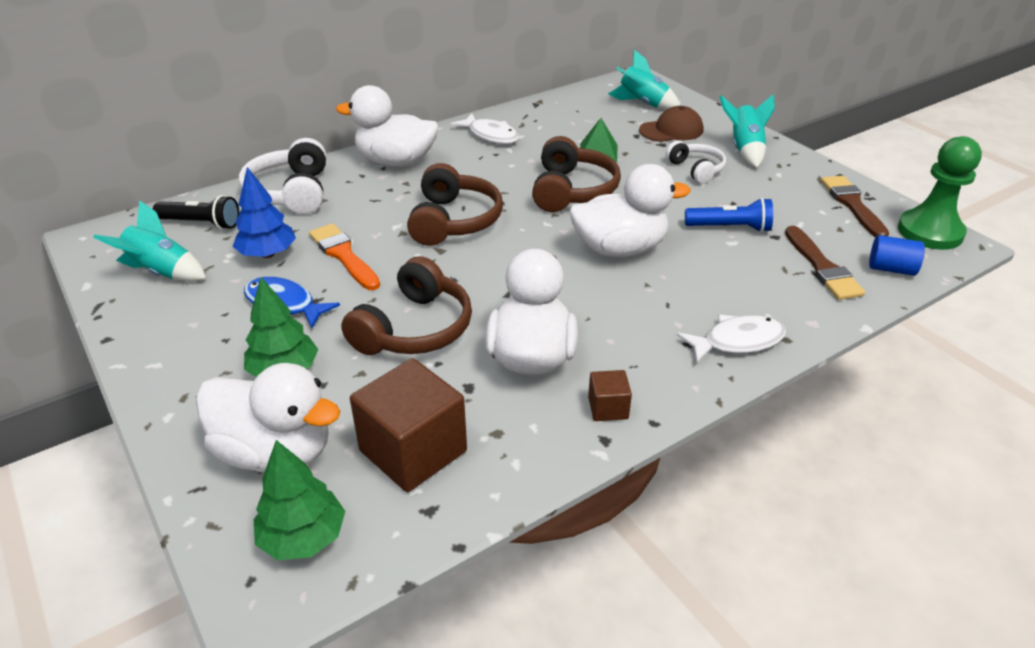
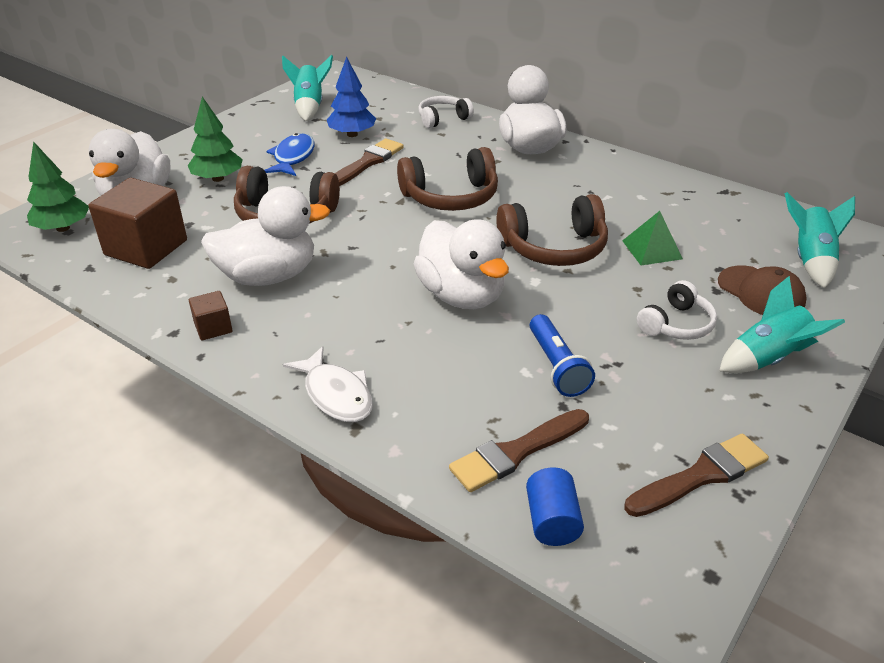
camera: 70 degrees right, 0 degrees up
(201, 223) = (377, 101): black flashlight -> none
(291, 192) = (443, 119): white headphones -> white headphones, size x0.62
(343, 255) = (367, 162): orange brush -> brown brush
(491, 135) = (625, 181): white fish -> none
(930, 232) = (685, 567): green pawn -> none

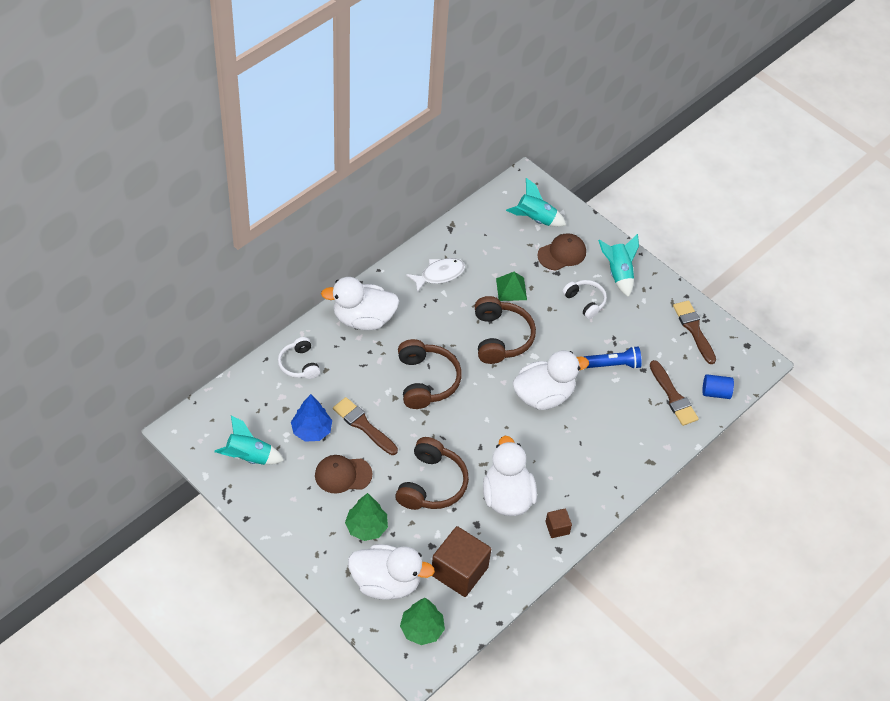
camera: 85 degrees left, 15 degrees up
(293, 157) = (343, 475): blue fish -> brown cap
(336, 394) = (624, 468): white fish -> white fish (439, 274)

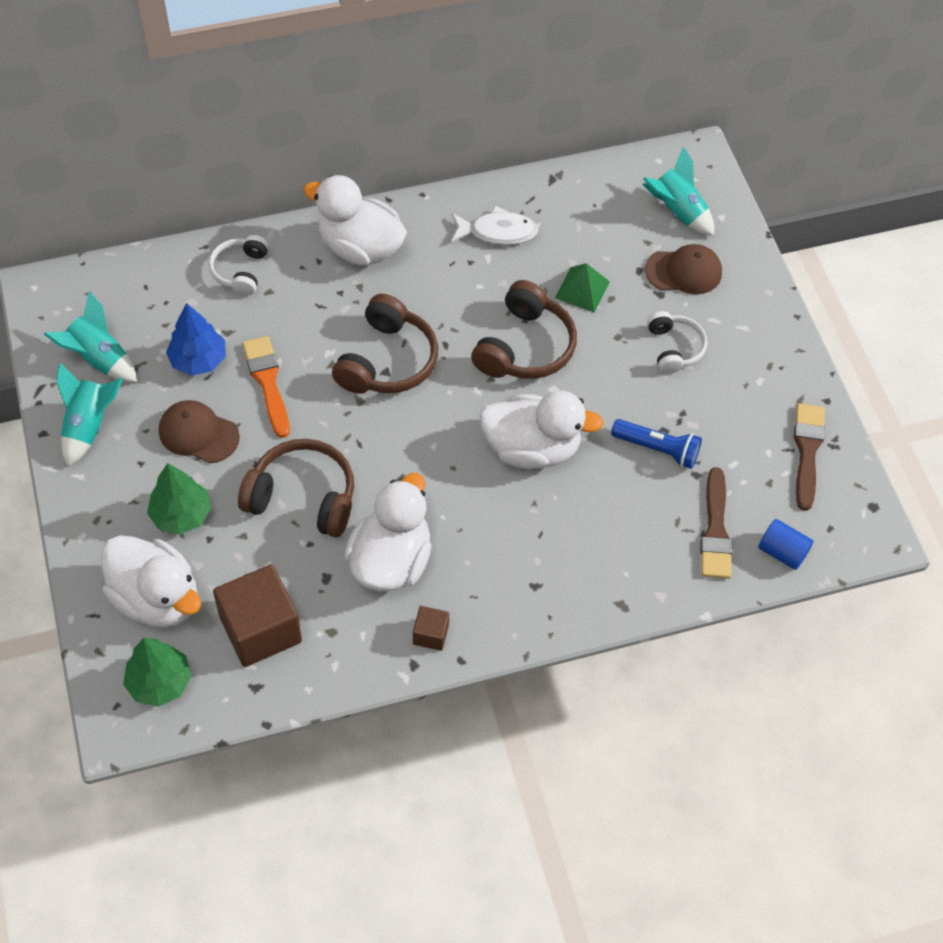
camera: 30 degrees right, 5 degrees up
(363, 425) = (267, 382): brown brush -> orange brush
(431, 484) = (303, 497): brown headphones -> brown headphones turned 120 degrees counterclockwise
(618, 273) = (746, 329): turquoise rocket -> turquoise rocket (89, 426)

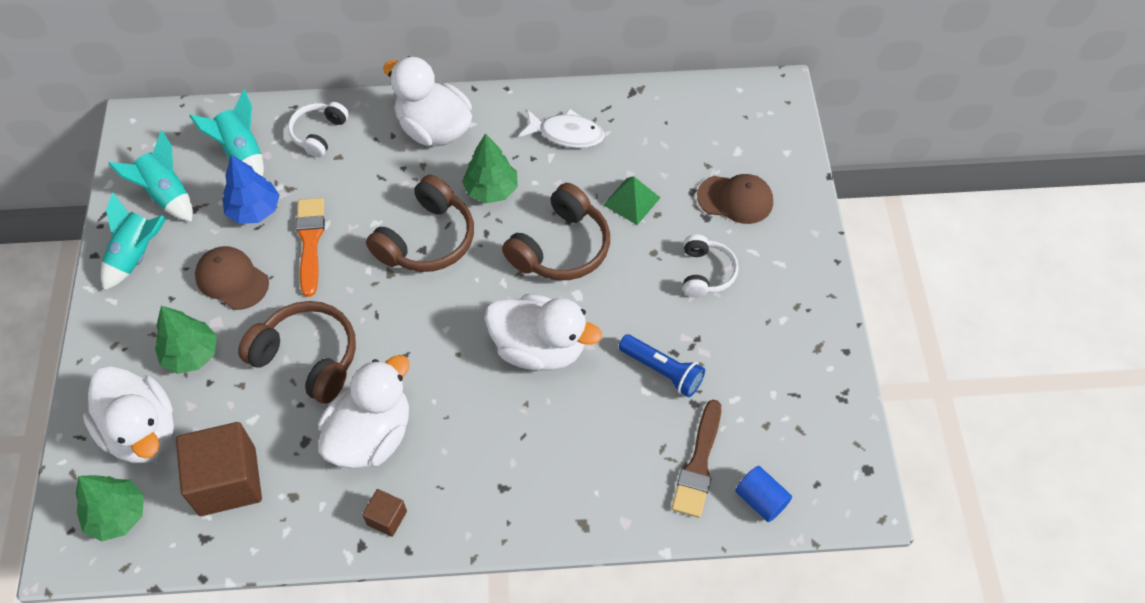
camera: 15 degrees right, 0 degrees up
(438, 300) = (491, 190): none -> green tree
(677, 212) = (744, 141): turquoise rocket -> turquoise rocket (242, 153)
(807, 451) = (813, 399): brown brush -> none

